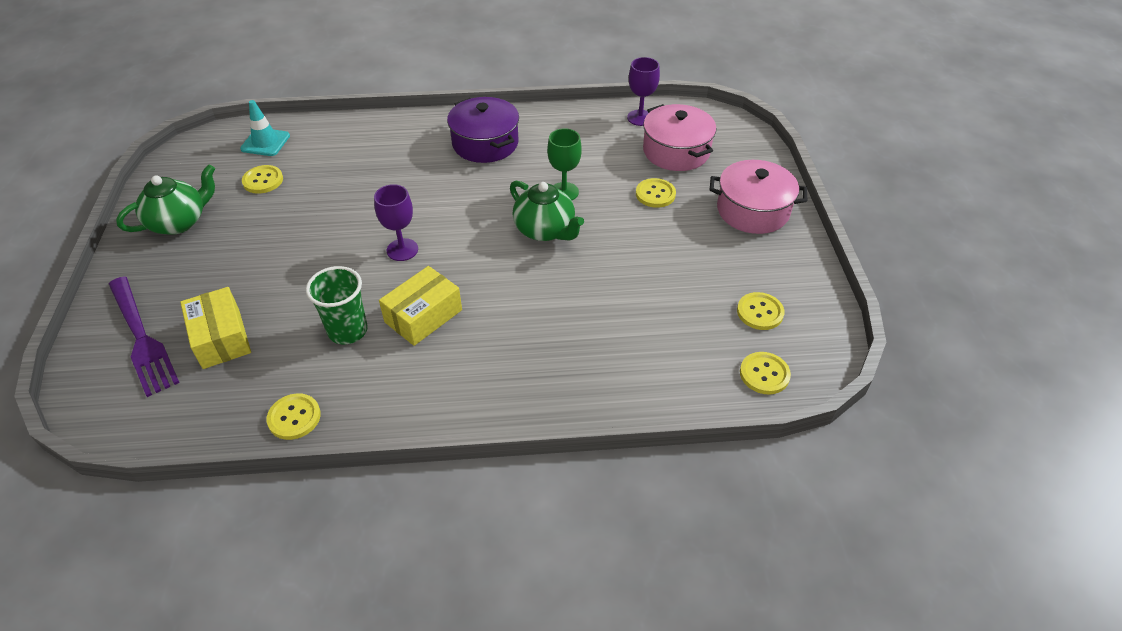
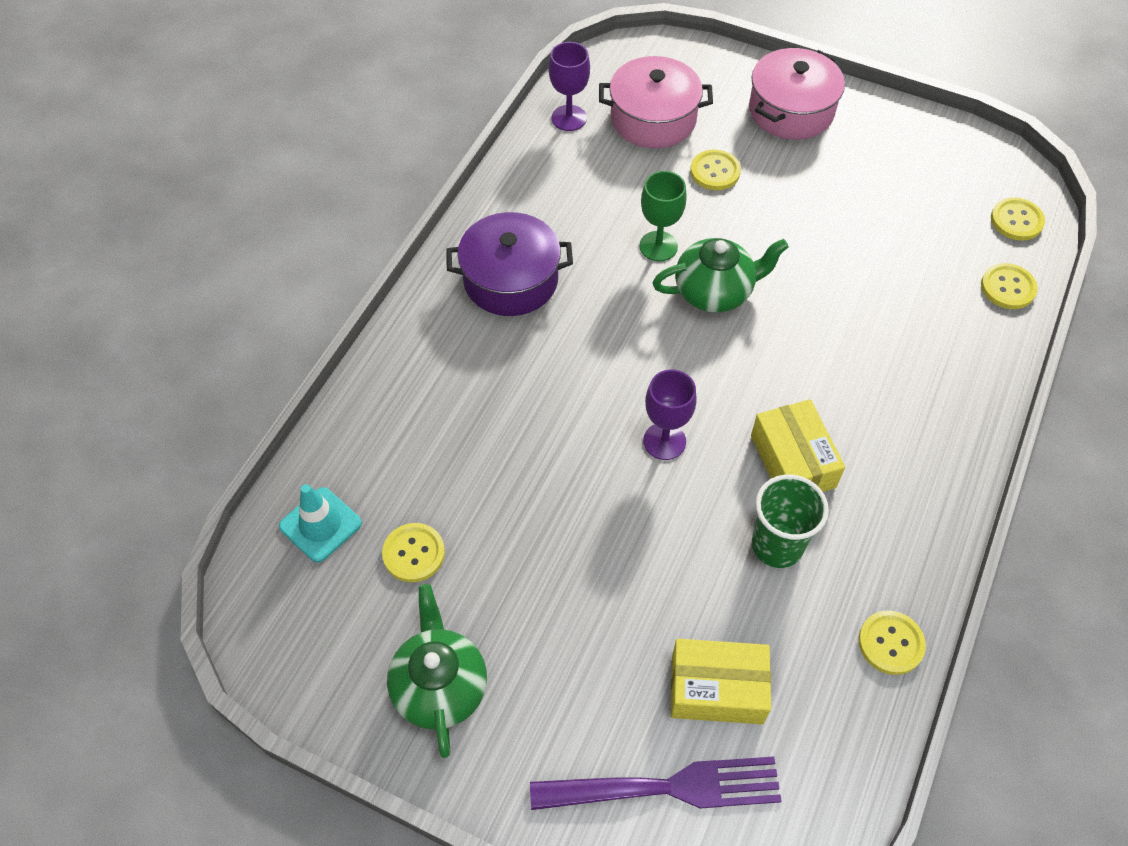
camera: 60 degrees left, 10 degrees up
(760, 312) = (937, 182): yellow button -> yellow button (1008, 287)

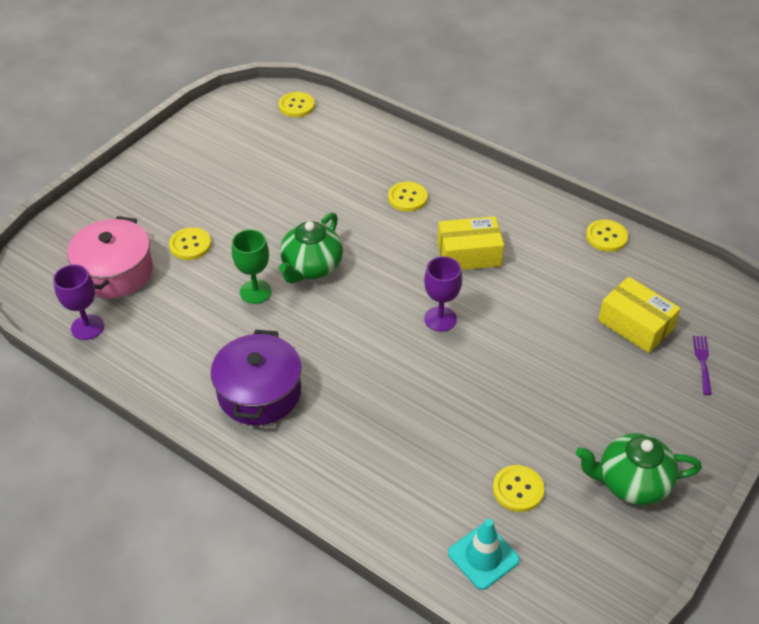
camera: 80 degrees left, 10 degrees down
(666, 787) = (702, 362): purple fork -> purple fork, size x0.45
(714, 292) = (311, 267): green teapot -> green teapot turned 150 degrees counterclockwise
(717, 689) = (635, 325): yellow box -> yellow box turned 60 degrees counterclockwise
(777, 545) = (533, 275): green cup -> none
(791, 110) = (145, 190): pink pot -> none
(1008, 287) = (351, 123): yellow button -> yellow button (407, 198)

